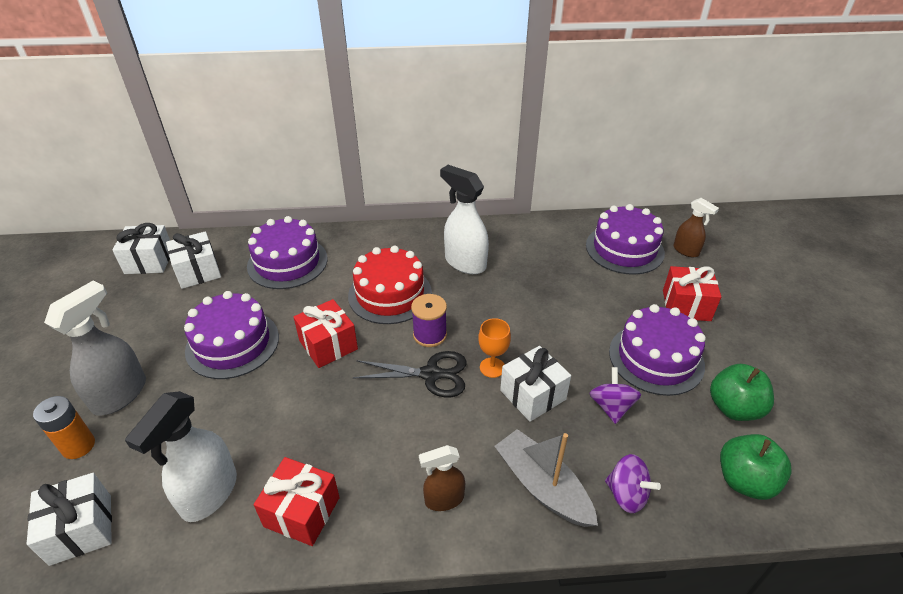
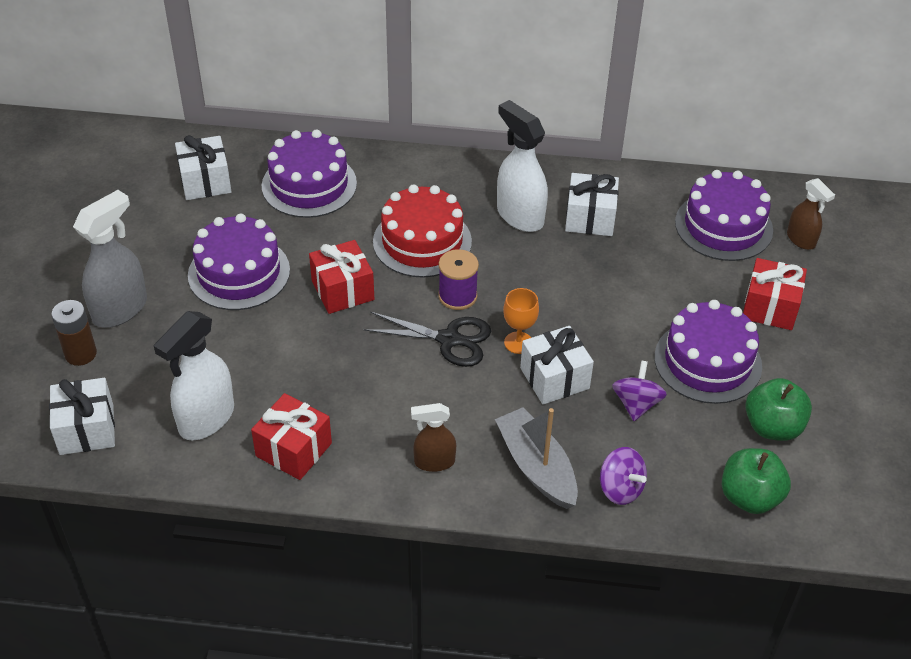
camera: 10 degrees right, 5 degrees up
(78, 446) = (80, 354): orange battery -> brown battery
(149, 261) = (150, 160): white gift -> white gift (590, 218)

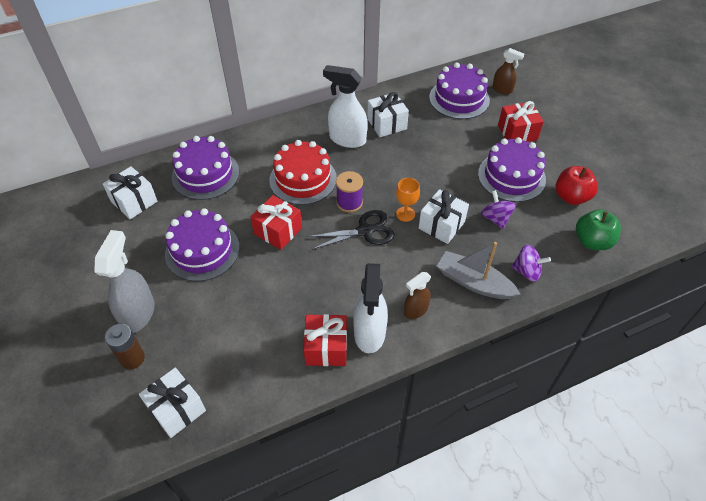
camera: 30 degrees left, 5 degrees up
(206, 419) = (254, 358): white spray bottle -> white spray bottle (369, 333)
(772, 427) = (571, 197): green apple -> red apple

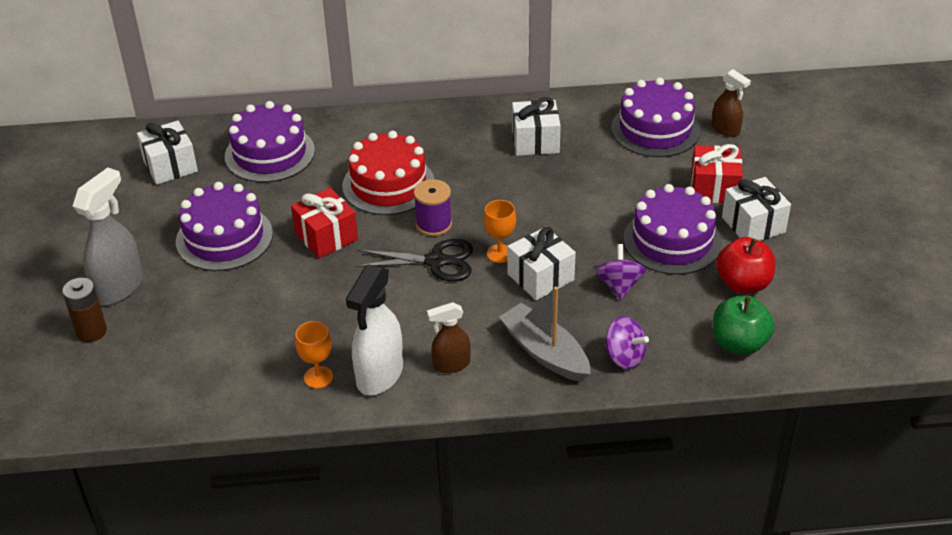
camera: 20 degrees right, 10 degrees down
(177, 409) = (116, 395): white gift -> white gift (753, 225)
(326, 348) = (318, 377): red gift -> orange goblet
(347, 139) = (471, 149): white spray bottle -> none

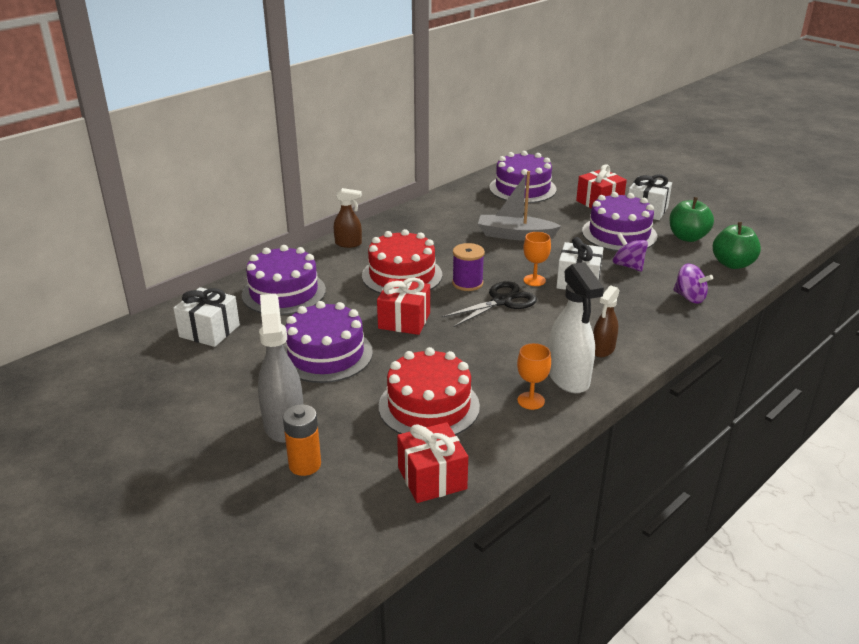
camera: 40 degrees left, 10 degrees down
(91, 331) = (305, 465): brown battery -> orange battery
(157, 398) = (432, 478): none -> red gift
(236, 334) = (429, 406): none -> red cake
(535, 141) = (462, 218): white gift -> none
(545, 352) = (645, 316): grey boat -> grey boat (515, 235)
(624, 357) = (689, 297): purple spinning top -> purple spinning top turned 45 degrees clockwise
(725, 130) = (560, 175): brown spray bottle -> brown spray bottle (348, 244)
(743, 284) = (687, 237): red apple -> green apple

